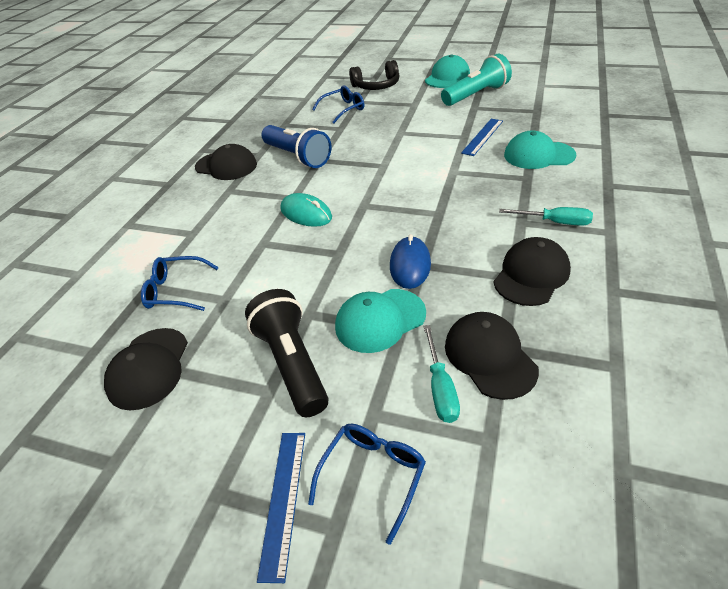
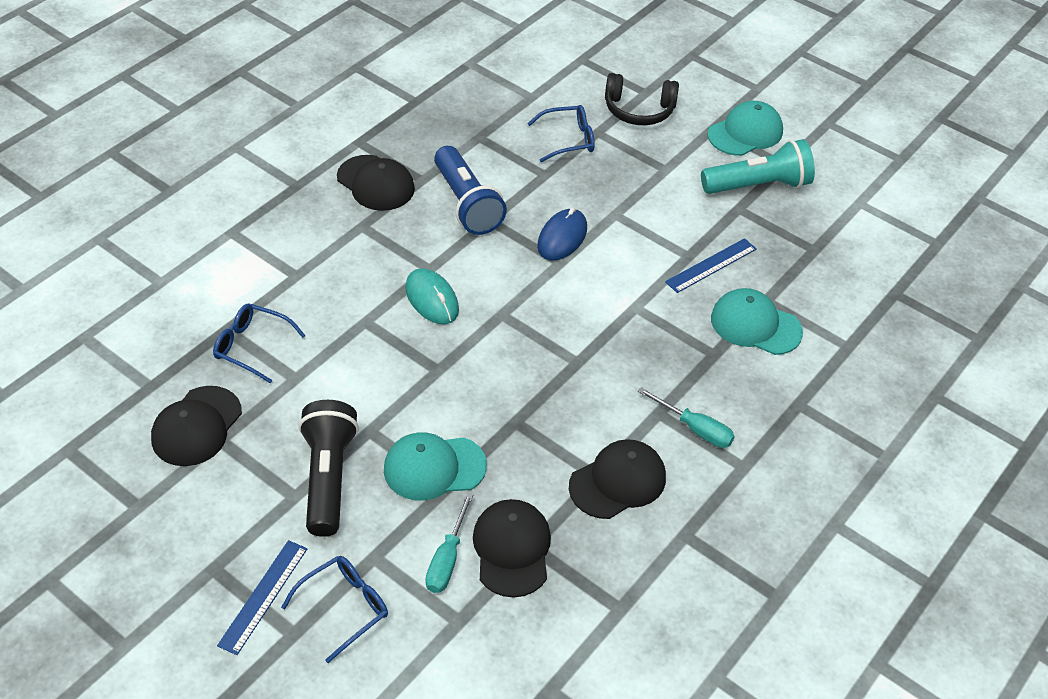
camera: 15 degrees right, 5 degrees up
(410, 265) = (502, 416): blue mouse -> blue mouse (562, 237)

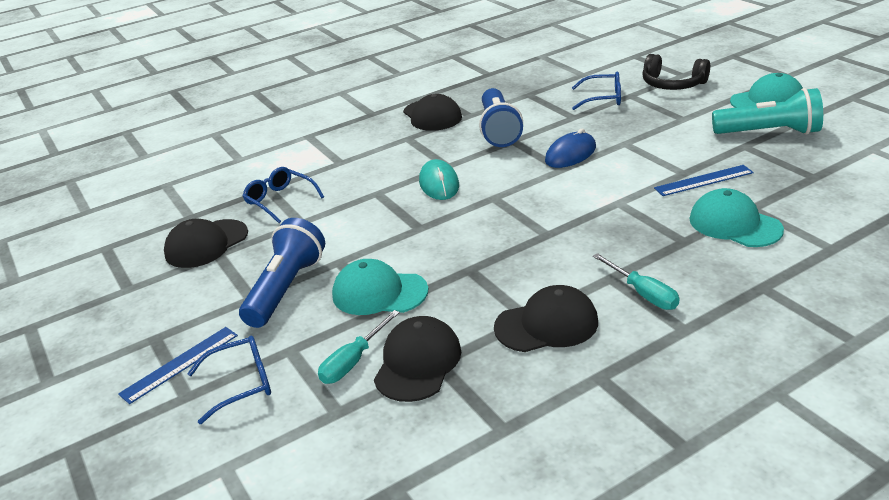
camera: 25 degrees right, 15 degrees down
(328, 478) = (286, 289): black flashlight -> blue flashlight

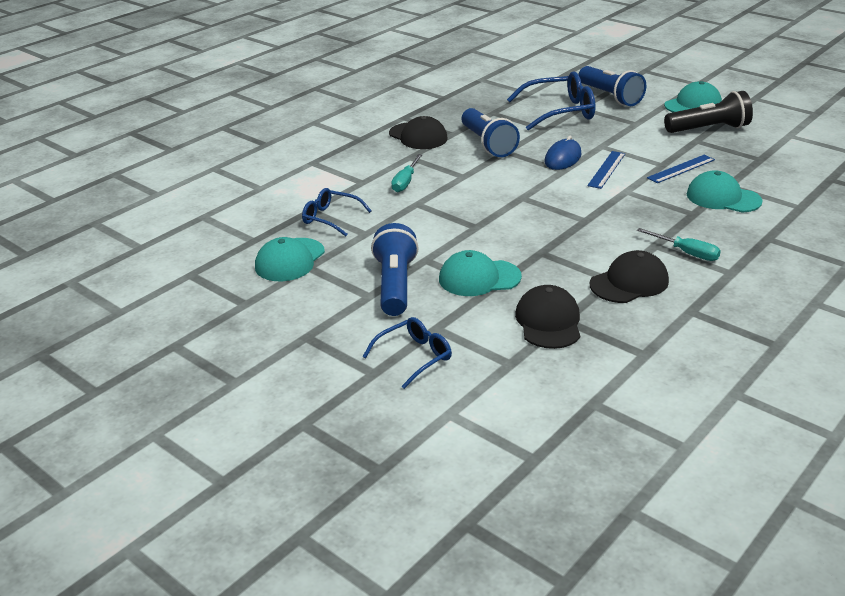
camera: 20 degrees left, 0 degrees up
(180, 364) = (347, 351): blue ruler -> blue ruler (606, 169)
(206, 244) = (290, 260): black cap -> turquoise cap
(353, 361) = (496, 328): turquoise screwdriver -> turquoise screwdriver (405, 182)
(439, 183) = (467, 191): turquoise mouse -> none
(603, 98) = (559, 112): blue glasses -> blue glasses, size x1.68
(672, 84) = (610, 96): black headphones -> blue flashlight
(769, 133) = (708, 129): turquoise flashlight -> black flashlight

